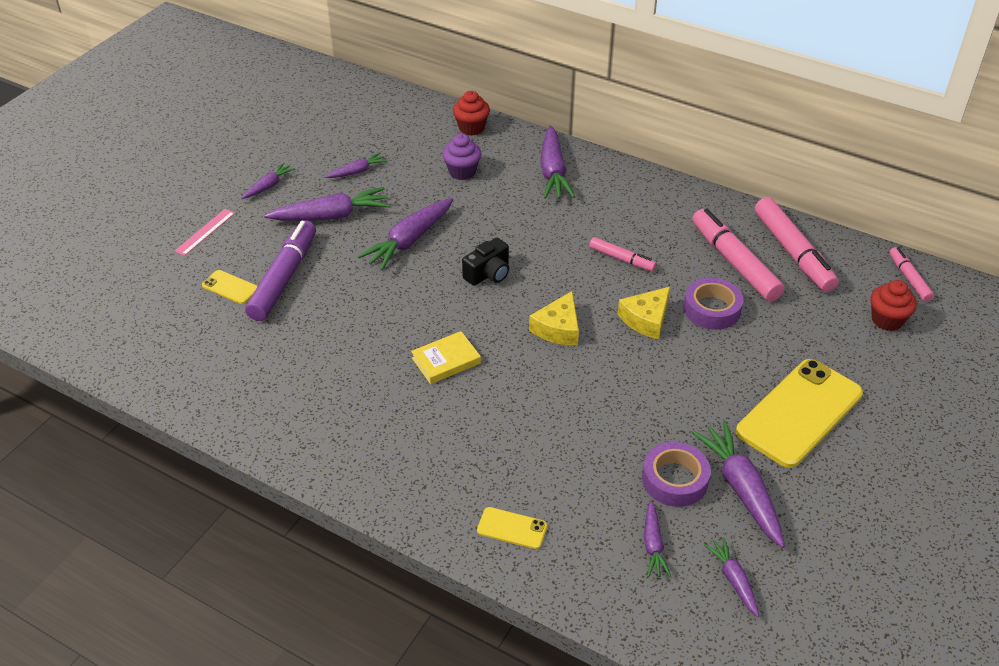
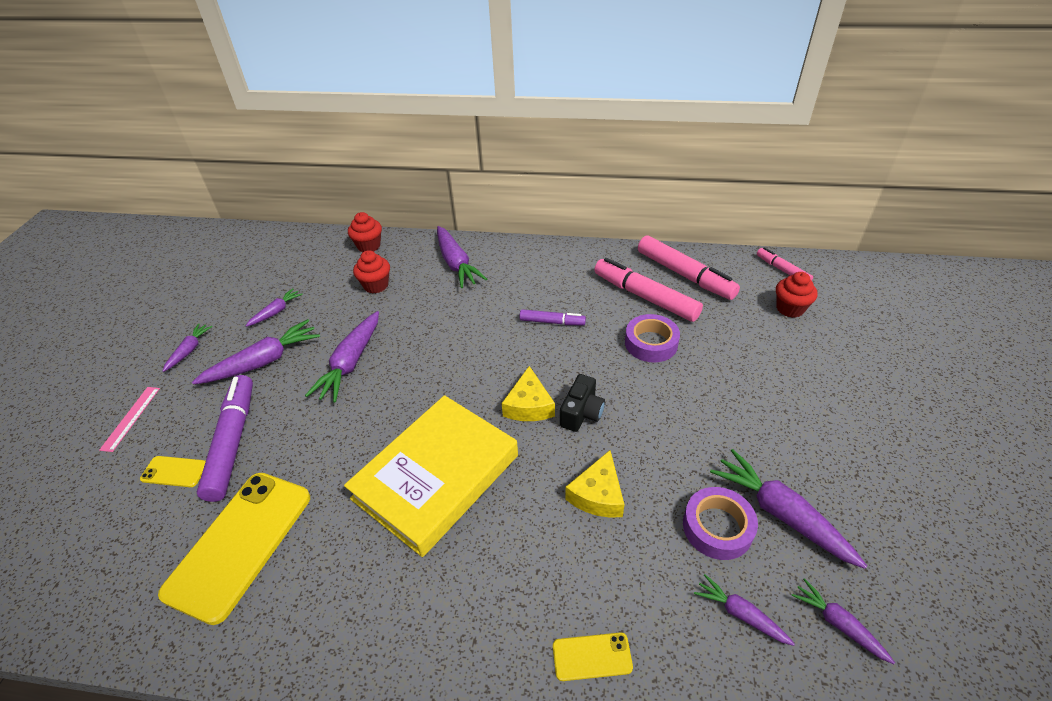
camera: 20 degrees left, 0 degrees up
(446, 361) = (436, 477): yellow book -> yellow book, size x2.32
(462, 172) = (376, 285): purple cupcake -> red cupcake
(488, 274) = (440, 372): black camera -> black camera (582, 413)
(622, 259) = (552, 322): pink marker -> purple marker
(646, 319) = (602, 370): yellow cheese -> yellow cheese (598, 494)
(653, 544) = (740, 614): purple carrot -> purple carrot turned 150 degrees clockwise
(799, 413) = (779, 415): yellow phone -> yellow phone (240, 543)

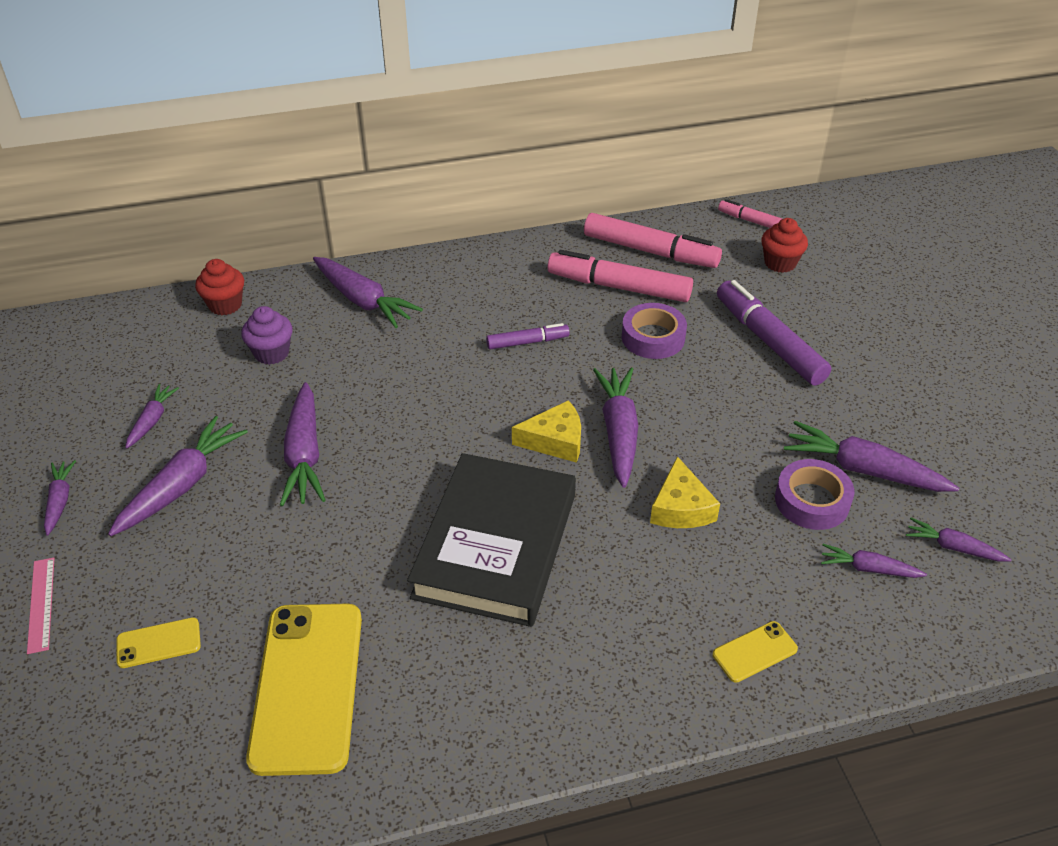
camera: 25 degrees left, 0 degrees up
(233, 442) = (212, 587): purple marker -> purple marker (769, 341)
(376, 285) = (271, 353): red cupcake -> purple cupcake
(436, 477) = (496, 545): yellow book -> black book
(529, 405) = (555, 441): yellow cheese -> yellow cheese turned 75 degrees counterclockwise
(582, 413) = (618, 432): black camera -> purple carrot

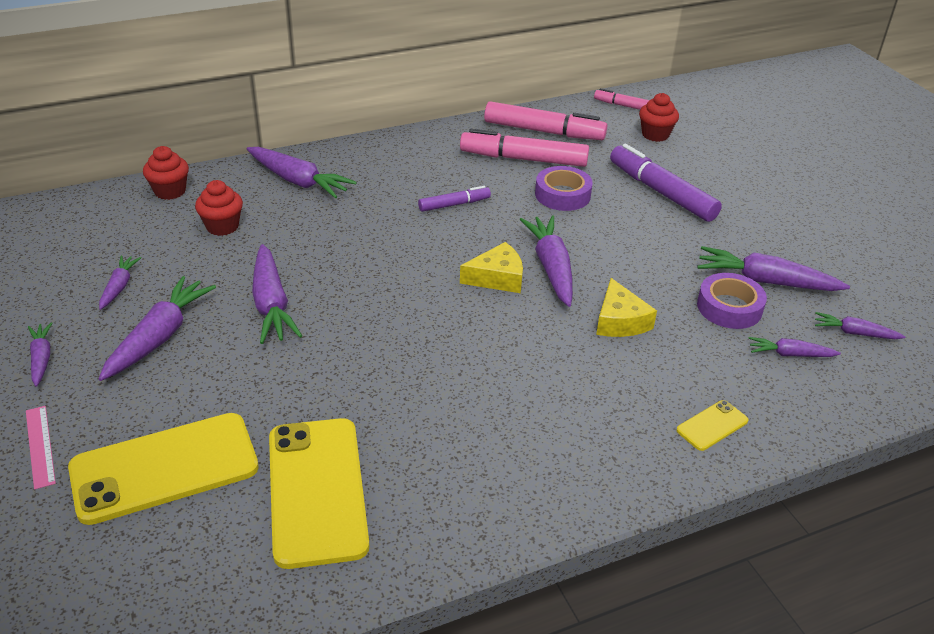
camera: 10 degrees left, 5 degrees down
(158, 643) = (164, 468): yellow phone -> yellow phone, size x2.27
(271, 353) = (222, 226): purple cupcake -> red cupcake
(496, 545) = (464, 362): black book -> none

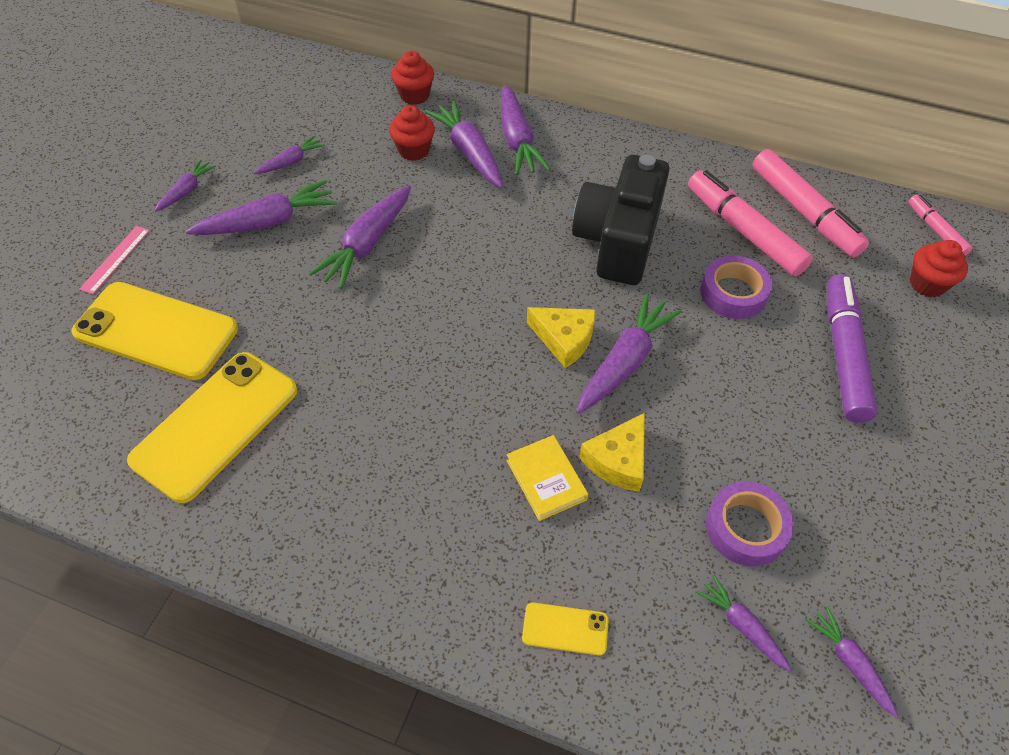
camera: 45 degrees right, 15 degrees up
(454, 204) = (618, 241): purple marker -> black camera
(594, 359) = (546, 480): none -> yellow book
(765, 281) = (826, 530): purple carrot -> purple carrot (469, 152)

